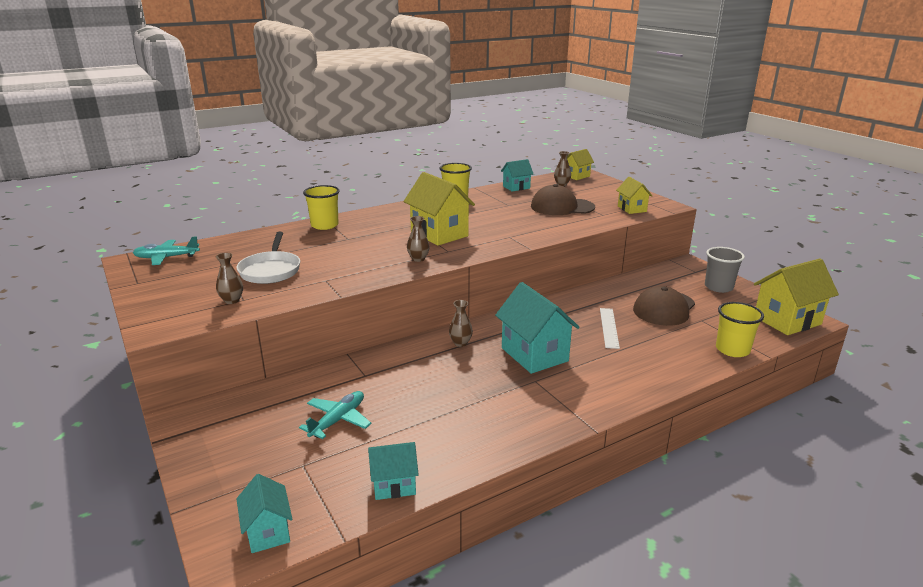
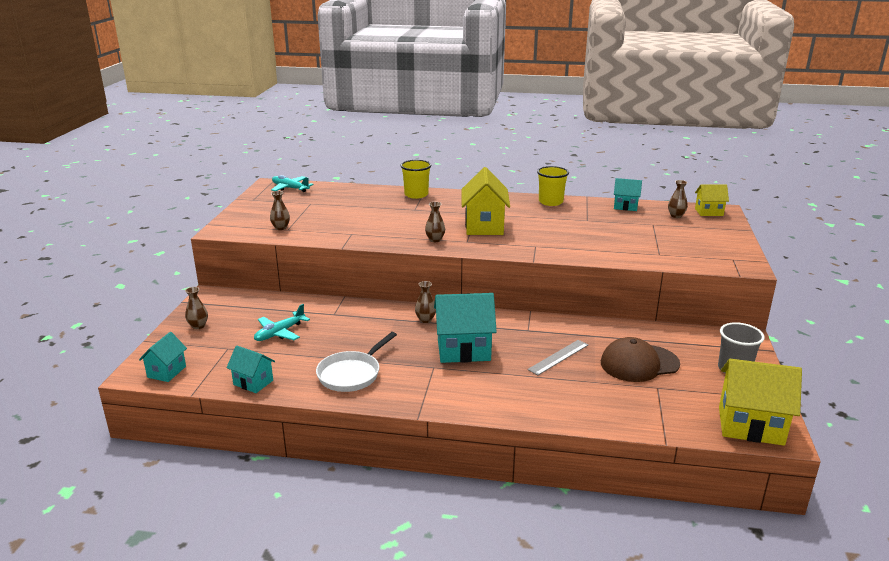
camera: 40 degrees right, 0 degrees up
(223, 459) = (198, 326): none -> brown vase
(270, 270) = (331, 216): white pan -> white pan (351, 374)
(338, 420) = (280, 333): turquoise plane -> turquoise plane turned 150 degrees clockwise
(534, 354) = (463, 350): turquoise house -> turquoise house turned 75 degrees clockwise
(562, 207) = (633, 236): brown cap -> none
(609, 327) = (558, 357): white ruler -> grey ruler
(632, 209) = (700, 258): yellow house -> none
(732, 350) = (639, 421): yellow cup -> none

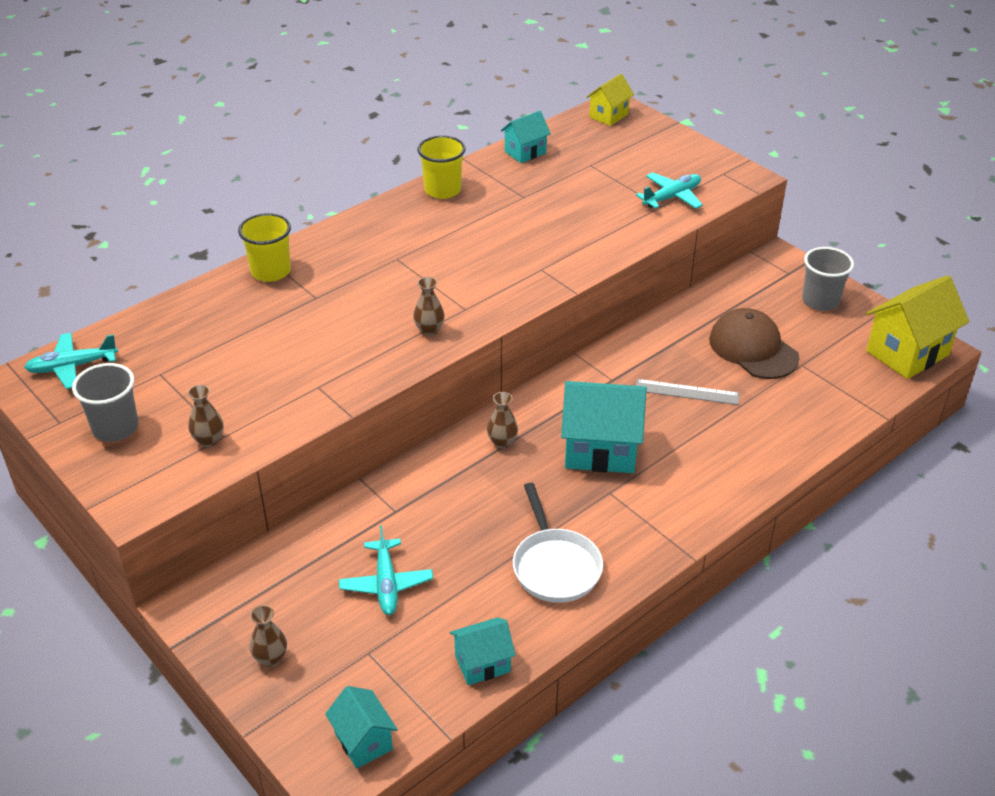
camera: 50 degrees left, 15 degrees up
(263, 209) = (115, 428): none -> grey cup
(463, 350) = (600, 450): turquoise house -> turquoise house turned 60 degrees clockwise
(484, 226) = (442, 274): yellow house -> none
(558, 357) = (687, 392): grey ruler -> grey ruler turned 75 degrees counterclockwise
(639, 363) = (753, 348): brown cap -> brown cap turned 120 degrees clockwise
(675, 254) = (672, 197): none -> turquoise plane
(676, 216) = (590, 139): brown vase -> none

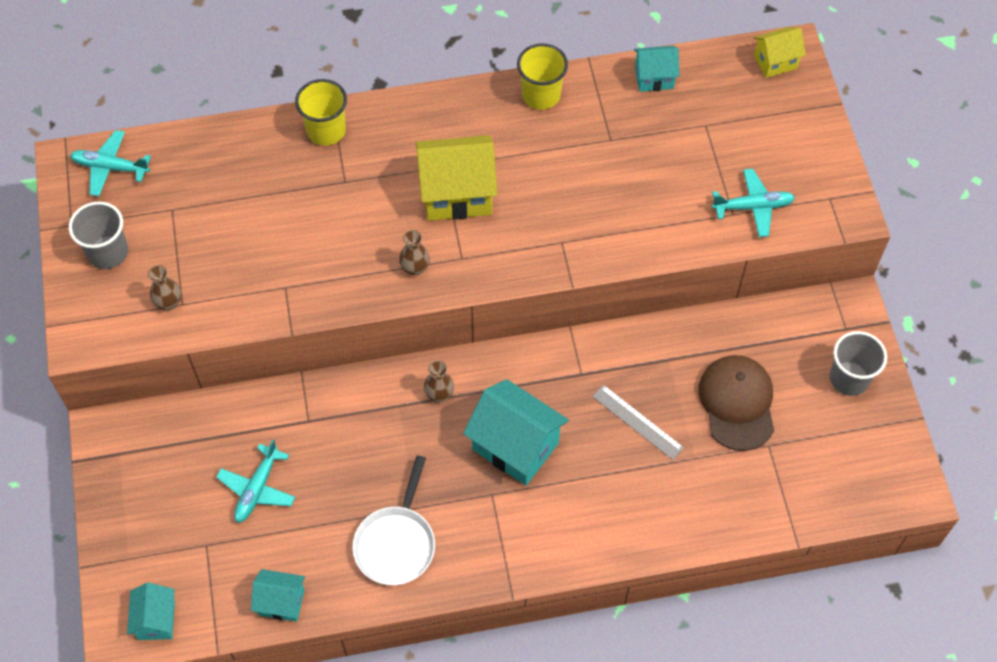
camera: 30 degrees right, 20 degrees up
(270, 658) = (135, 511): brown vase -> none
(907, 353) = (882, 483): yellow house -> yellow house (457, 194)

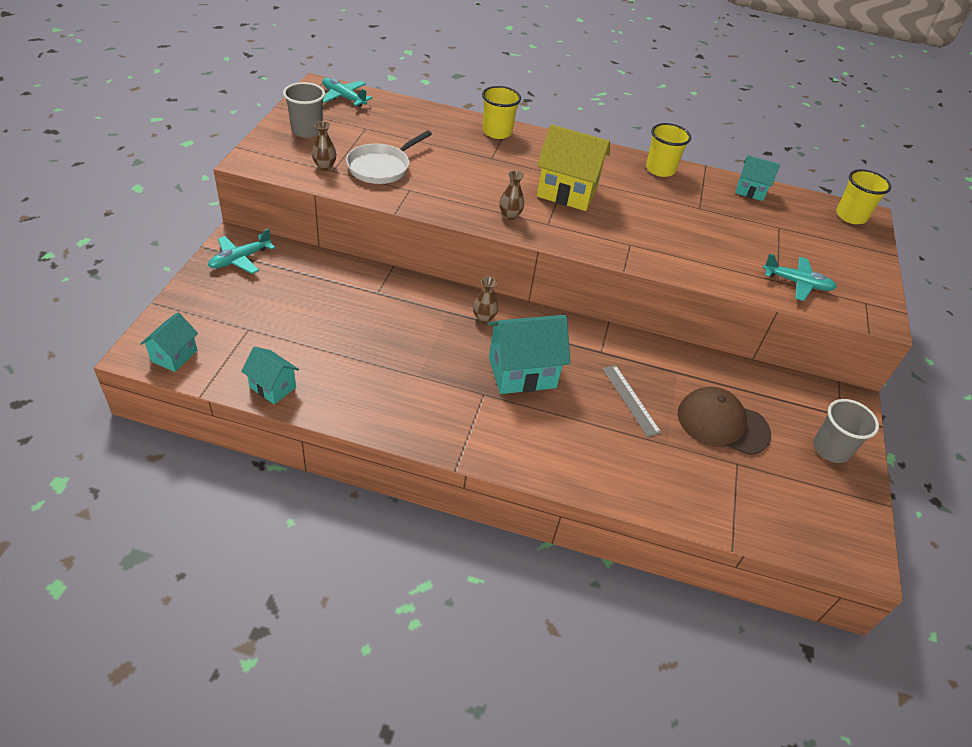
camera: 20 degrees right, 15 degrees down
(257, 489) = (311, 314): turquoise plane -> turquoise plane (240, 259)
(396, 543) = (387, 391): white pan -> white pan (381, 167)
(515, 446) = (522, 372): turquoise house -> turquoise house turned 75 degrees counterclockwise
(737, 403) = (722, 423): brown cap -> brown cap turned 90 degrees counterclockwise
(775, 62) = (850, 216): yellow house -> yellow cup

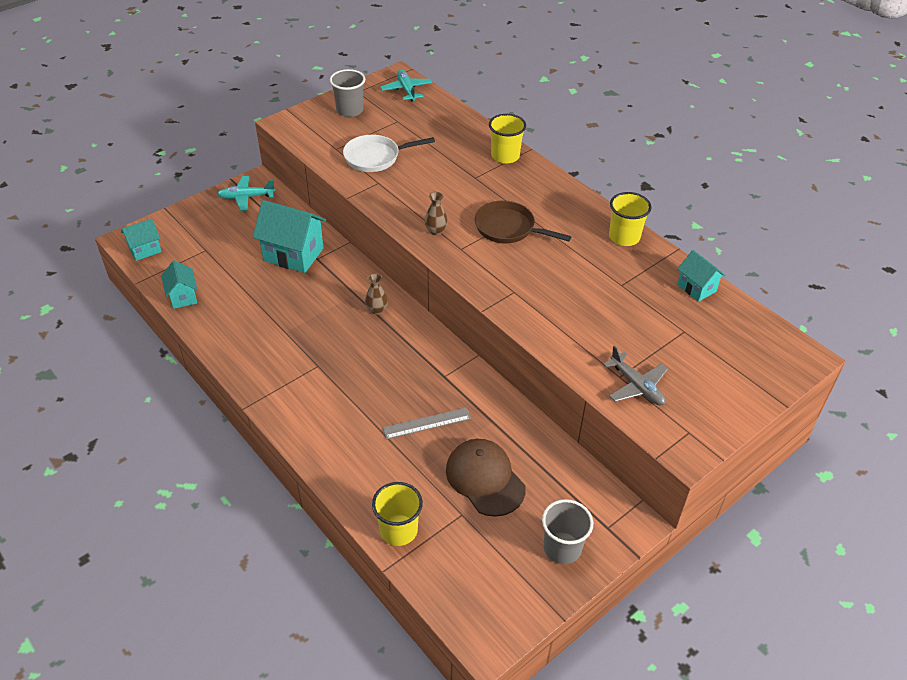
camera: 40 degrees right, 0 degrees up
(324, 166) = (333, 143): brown vase -> none
(522, 372) = (362, 363): turquoise house -> turquoise house (293, 254)
(567, 192) = (508, 228): yellow house -> brown pan
(630, 400) = (426, 423): grey ruler -> grey ruler turned 60 degrees clockwise
(797, 283) = (636, 386): turquoise plane -> grey plane
(850, 216) = (783, 350): yellow cup -> yellow cup (398, 530)

